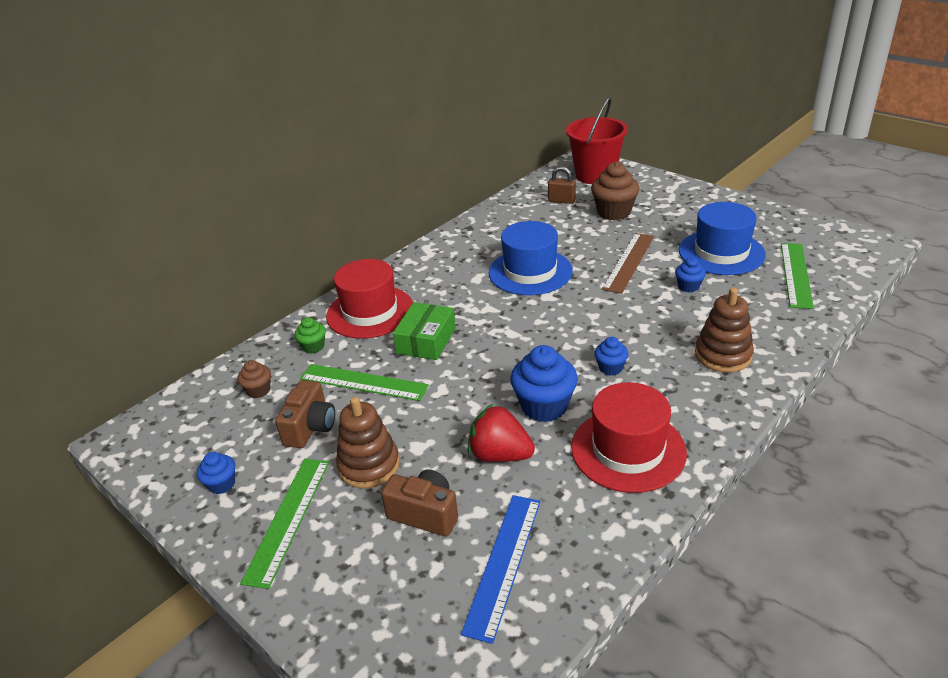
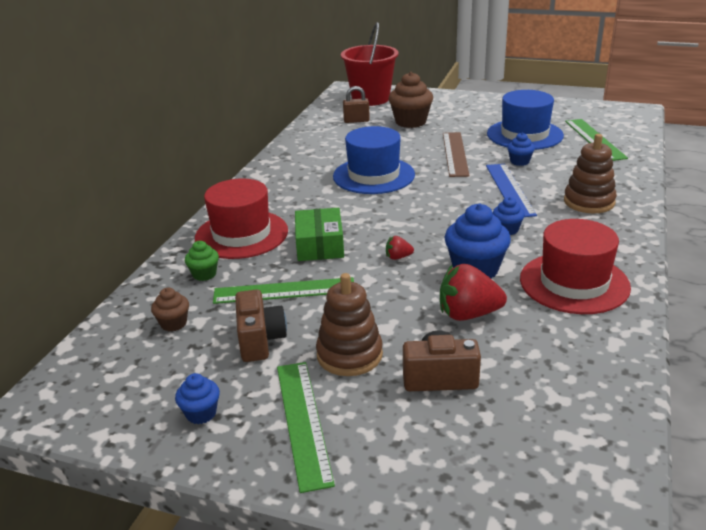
camera: 25 degrees left, 5 degrees down
(484, 373) = (398, 257): none -> red strawberry
(503, 563) = (545, 394): blue ruler -> blue ruler (509, 189)

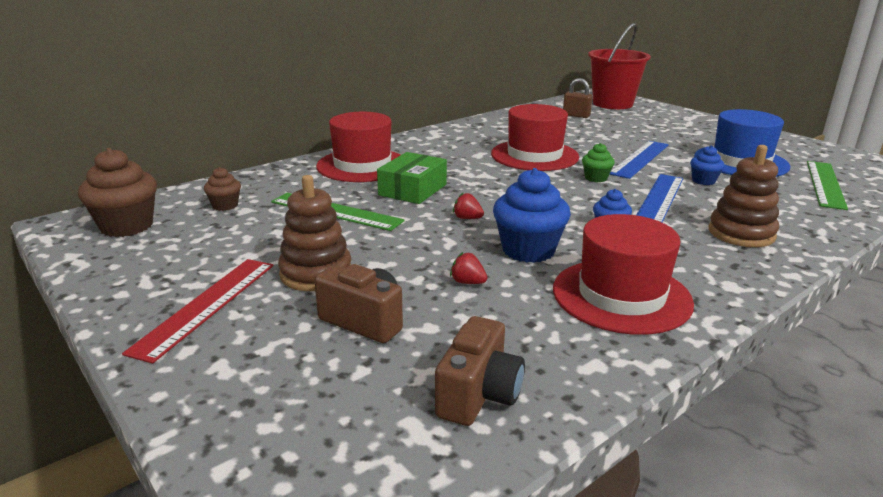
camera: 30 degrees right, 5 degrees down
(201, 413) = (149, 269): blue cupcake -> none
(204, 274) = (295, 182): green cupcake -> green cupcake (596, 178)
(260, 340) = (265, 237): brown camera -> brown camera (479, 395)
(303, 421) = (206, 305): green ruler -> red ruler
(373, 175) = (534, 155): blue hat -> red hat
(410, 122) = (628, 127): brown cupcake -> brown cupcake (127, 226)
(455, 154) = (640, 159): brown ruler -> blue ruler
(468, 314) = (468, 282): red strawberry -> red strawberry, size x0.48

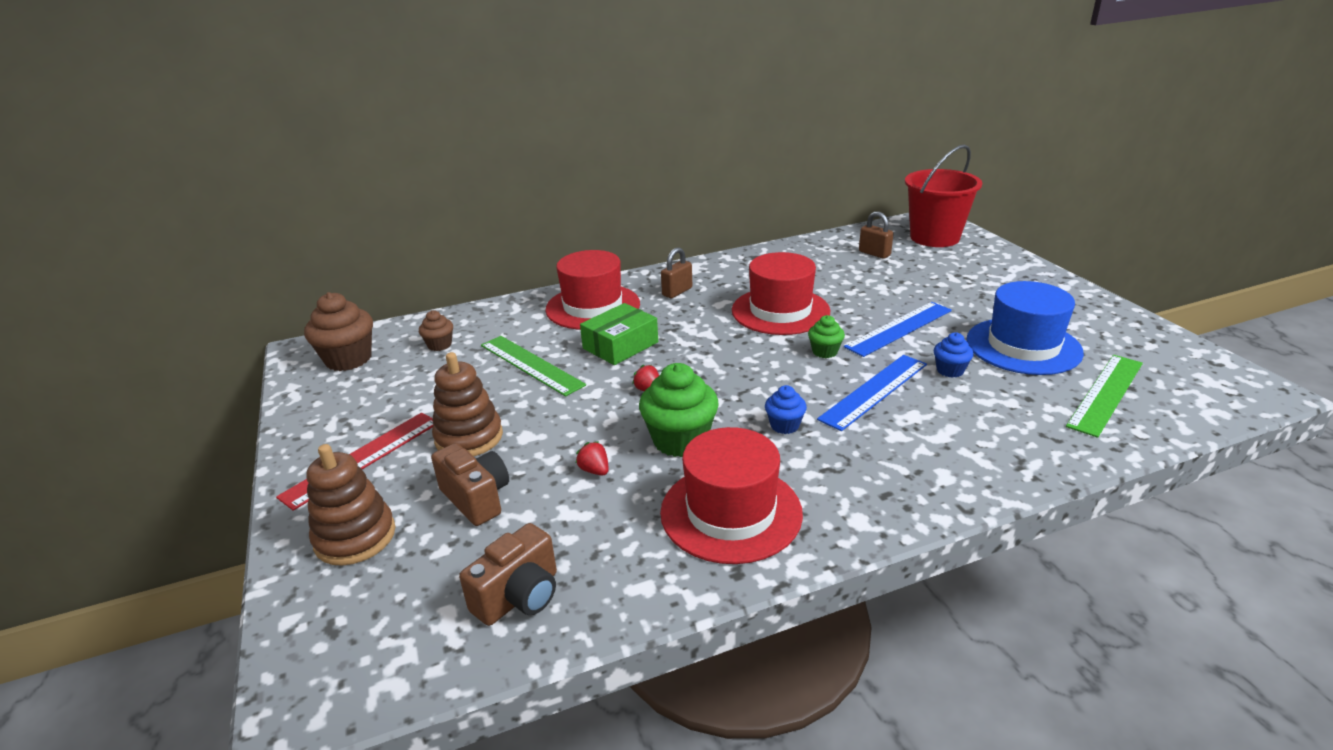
camera: 20 degrees right, 5 degrees up
(433, 150) = (677, 292): none -> brown padlock
(528, 250) = (680, 440): blue cupcake -> green cupcake
(741, 233) = (930, 452): brown stacking toy -> brown stacking toy (355, 537)

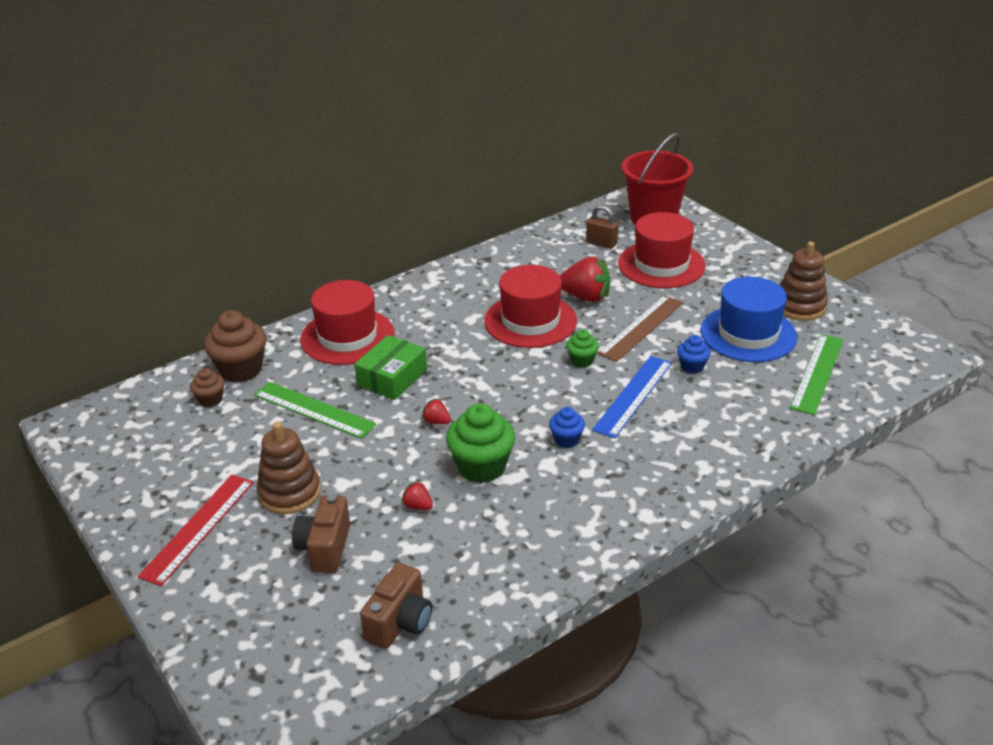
camera: 15 degrees left, 5 degrees up
(348, 359) = (123, 428): brown cupcake -> brown cupcake (241, 369)
(355, 537) = (233, 599): brown stacking toy -> brown stacking toy (799, 306)
(476, 498) = (325, 548): brown camera -> brown camera turned 120 degrees counterclockwise
(677, 292) = (425, 309): brown padlock -> none
(731, 512) = (545, 525): red hat -> red hat (661, 265)
(845, 296) = (585, 297): none -> red strawberry
(899, 328) = (641, 328): blue ruler -> brown ruler

